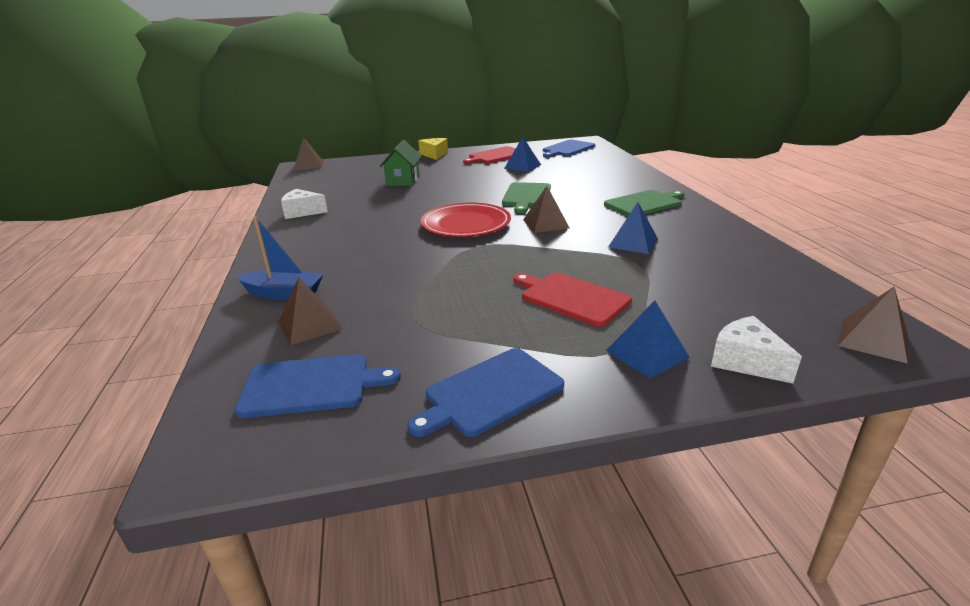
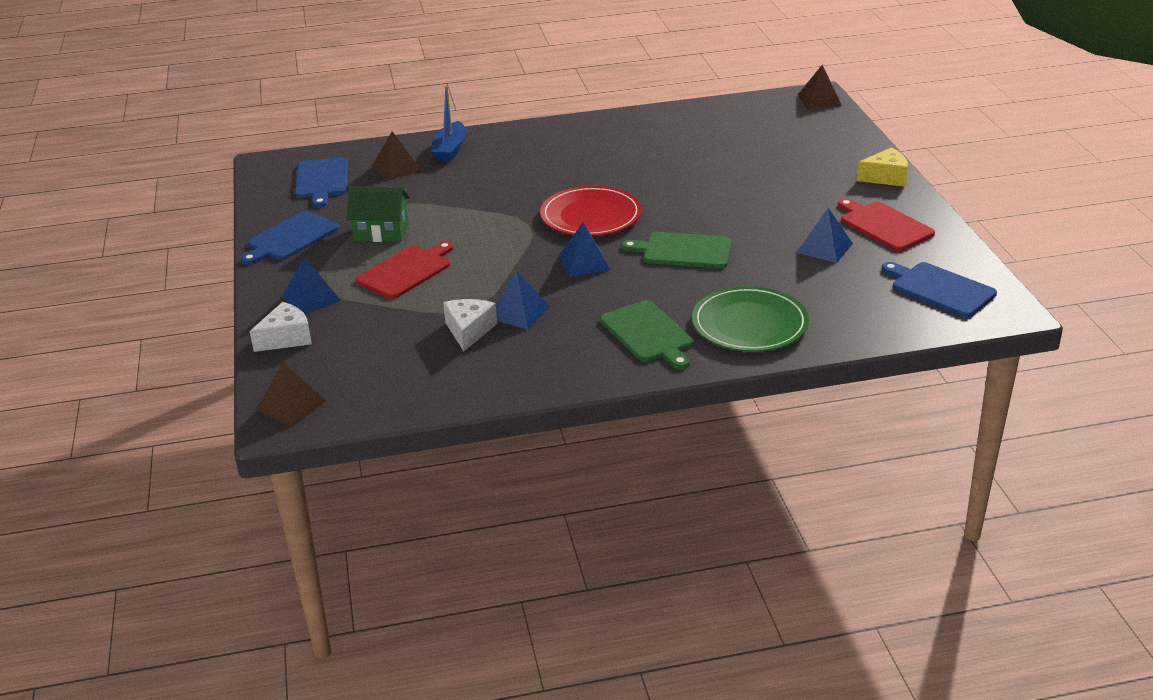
camera: 90 degrees right, 5 degrees up
(302, 212) = (638, 126): white cheese -> white cheese (469, 331)
(403, 180) = (752, 167): green house -> green house (381, 232)
(490, 393) = (290, 238): blue cutting board -> blue cutting board turned 105 degrees counterclockwise
(545, 224) = (584, 262): brown pyramid -> blue pyramid
(619, 181) = (749, 324): none -> green plate

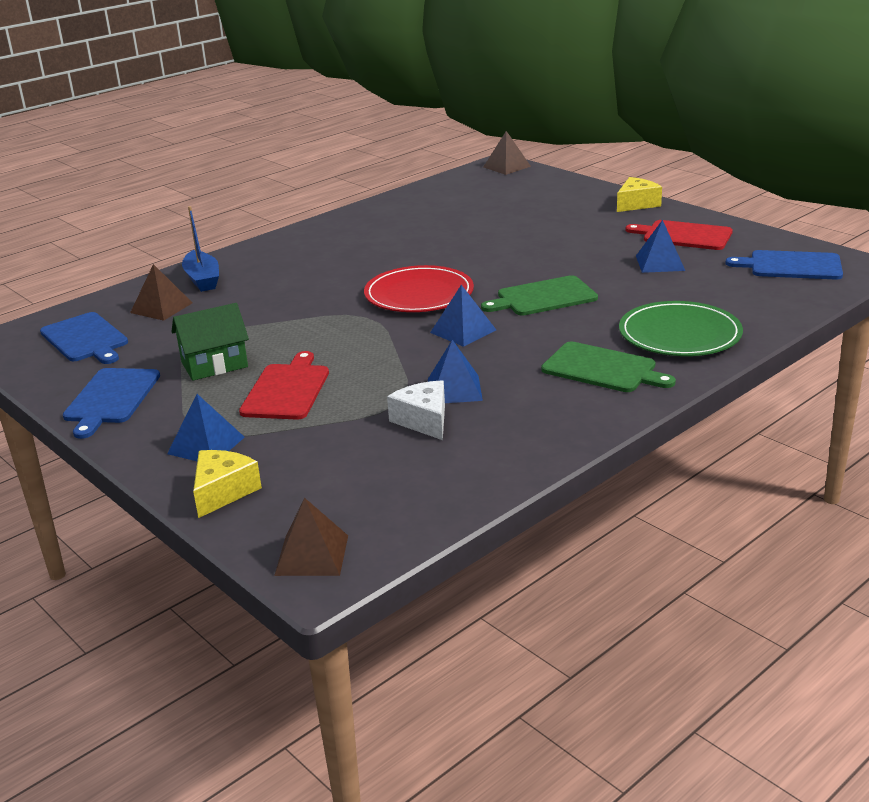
camera: 30 degrees left, 5 degrees down
(286, 338) = (223, 492): white cheese -> yellow cheese

